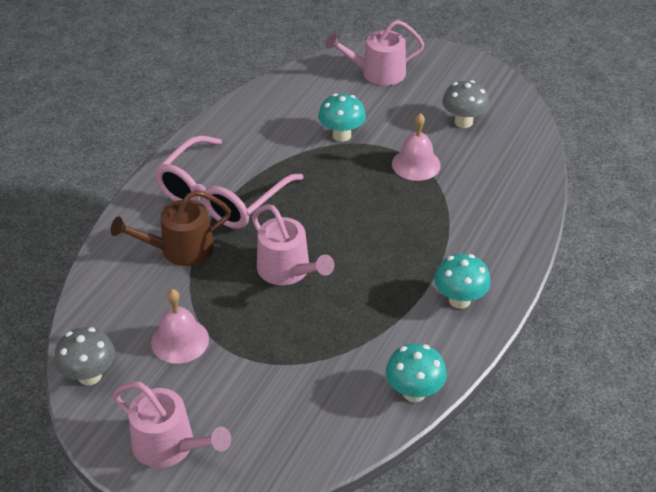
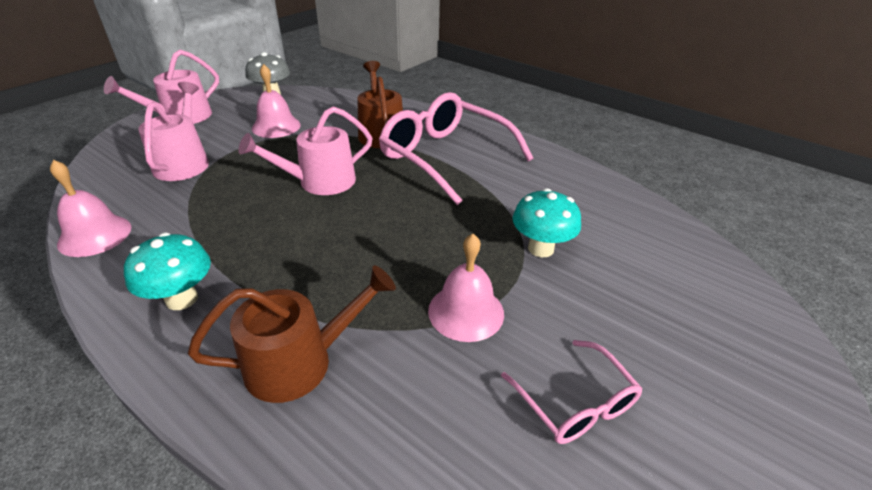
camera: 100 degrees right, 5 degrees down
(378, 73) = (707, 311): pink watering can -> pink watering can (183, 162)
(414, 392) = (95, 235): turquoise mushroom -> pink bell
(463, 122) = (575, 403): grey mushroom -> pink glasses
(484, 226) = (299, 362): none -> brown watering can

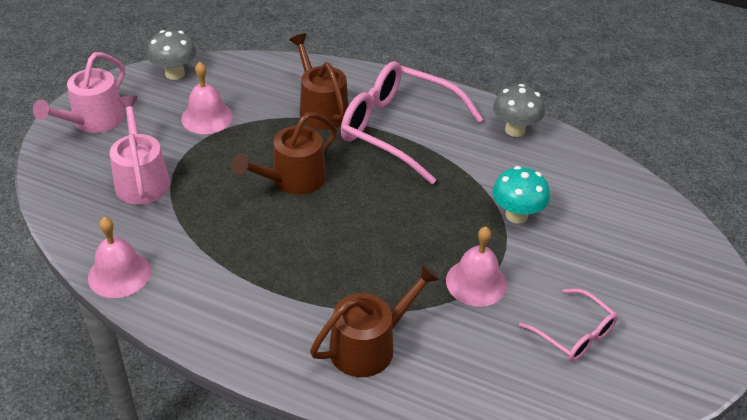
camera: 15 degrees left, 5 degrees up
(182, 299) = (244, 316): turquoise mushroom -> none
(320, 181) = (293, 179): pink watering can -> brown watering can
(564, 172) = (515, 130): none -> grey mushroom

